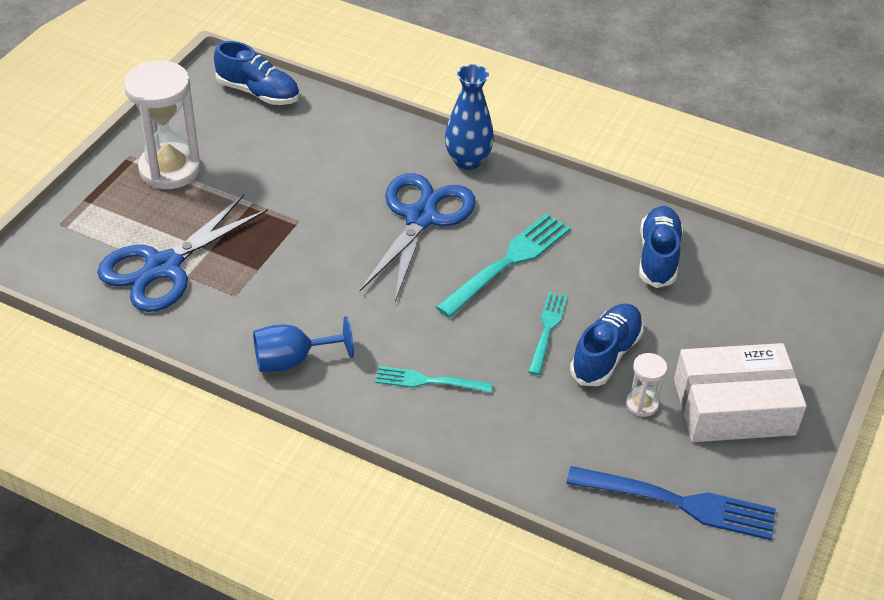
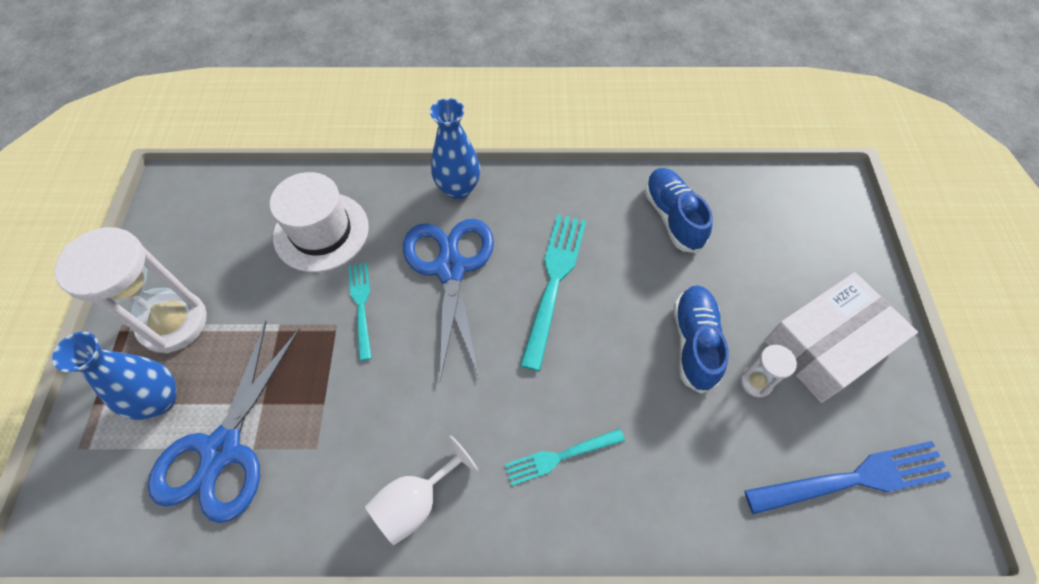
camera: 25 degrees left, 15 degrees up
(133, 217) = (160, 400): none -> blue vase
(258, 92) = (224, 195): blue shoe -> none
(292, 360) = (416, 501): blue goblet -> white goblet
(325, 149) = (321, 232): none -> white hat
(547, 330) = (630, 340): turquoise fork -> turquoise fork (361, 306)

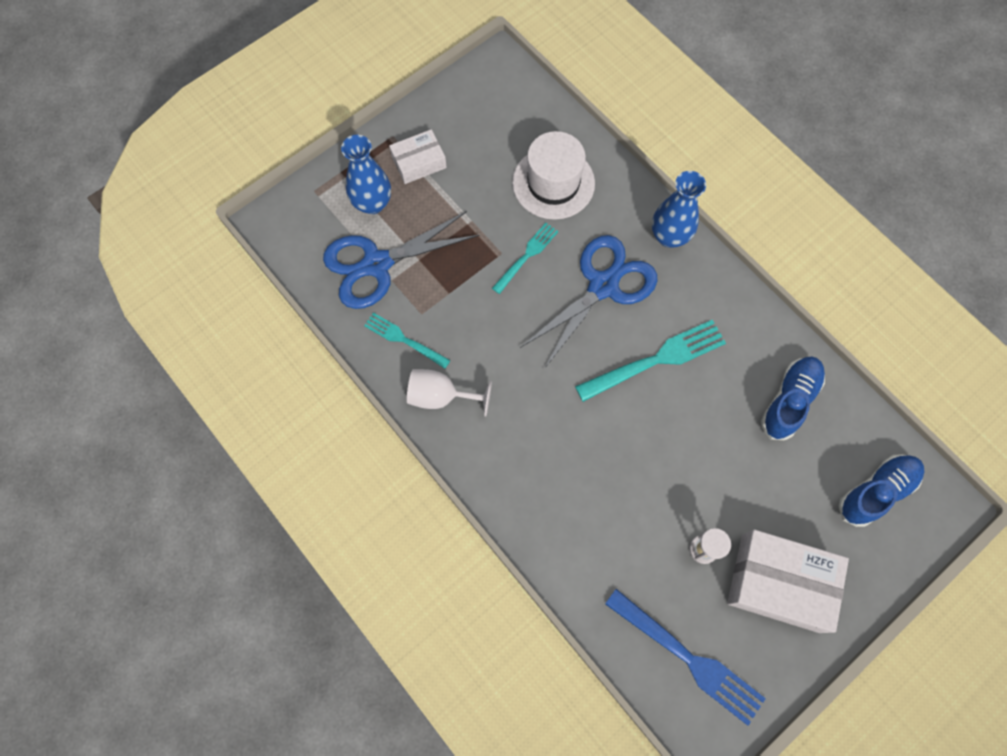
camera: 50 degrees right, 10 degrees up
(173, 323) = (419, 162): white hourglass -> white box
(560, 456) = (539, 458): turquoise fork -> turquoise fork (404, 340)
(694, 343) = (696, 487): blue shoe -> blue shoe (876, 492)

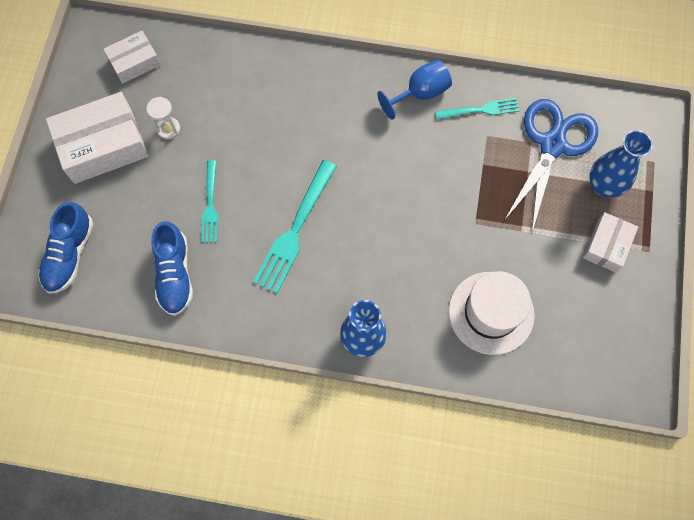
camera: 140 degrees right, 0 degrees up
(441, 396) = (420, 93): white goblet -> blue goblet
(526, 256) = (455, 235): turquoise fork -> turquoise fork (210, 205)
(603, 285) = (379, 257): blue scissors -> none
(688, 658) = (134, 62): blue fork -> white box

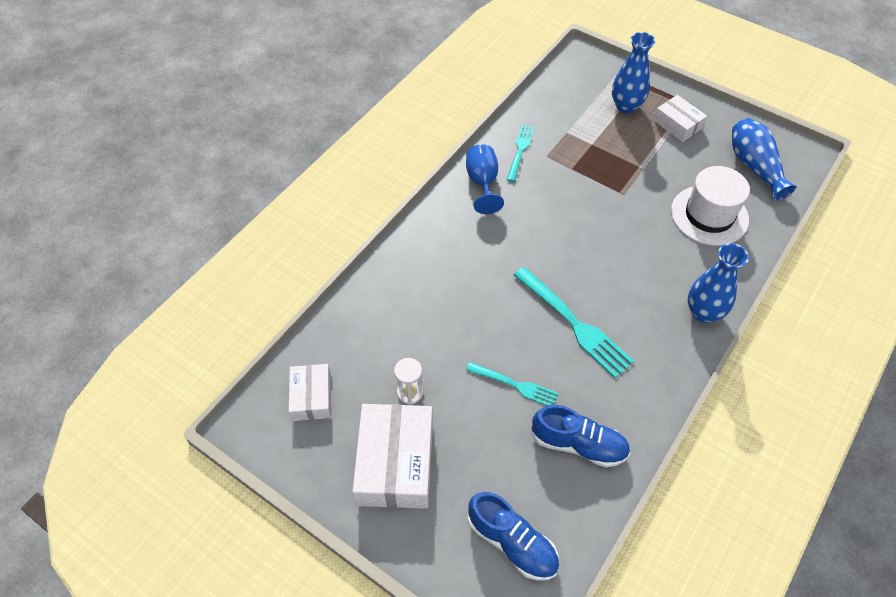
camera: 65 degrees left, 15 degrees down
(552, 144) = (575, 120): blue scissors -> none
(587, 341) = (754, 166): none -> blue vase

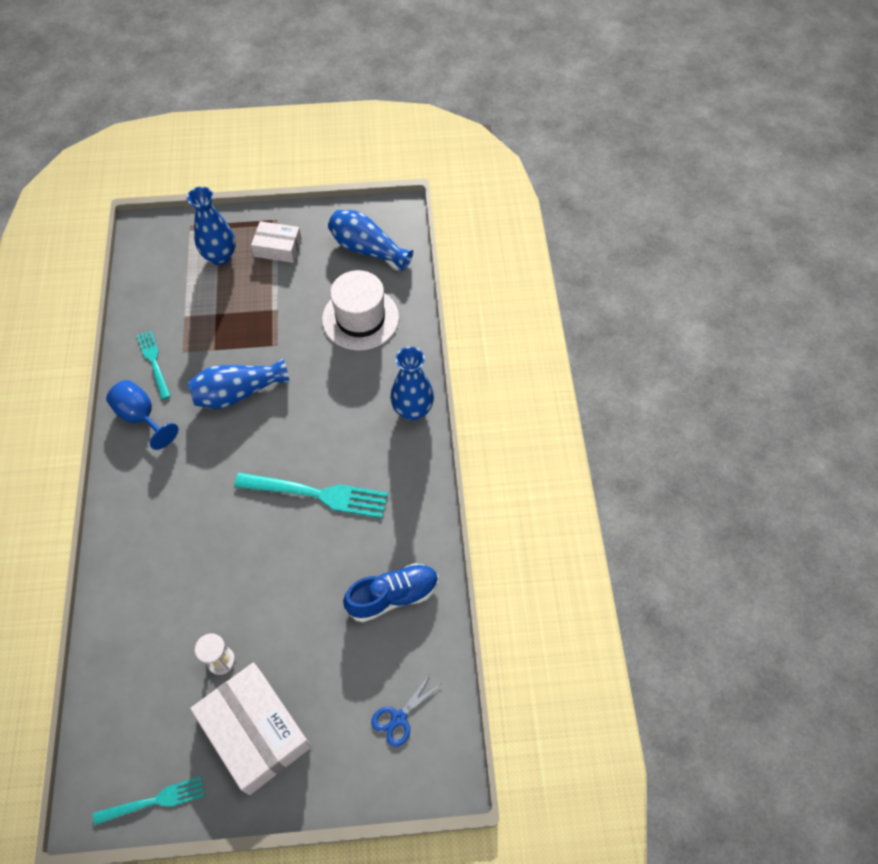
camera: 40 degrees left, 5 degrees up
(311, 397) = (133, 734): white box -> none
(512, 542) = (398, 718): blue shoe -> blue scissors
(515, 385) = (306, 585): turquoise fork -> turquoise fork (154, 801)
(567, 210) = (238, 393): none -> blue vase

